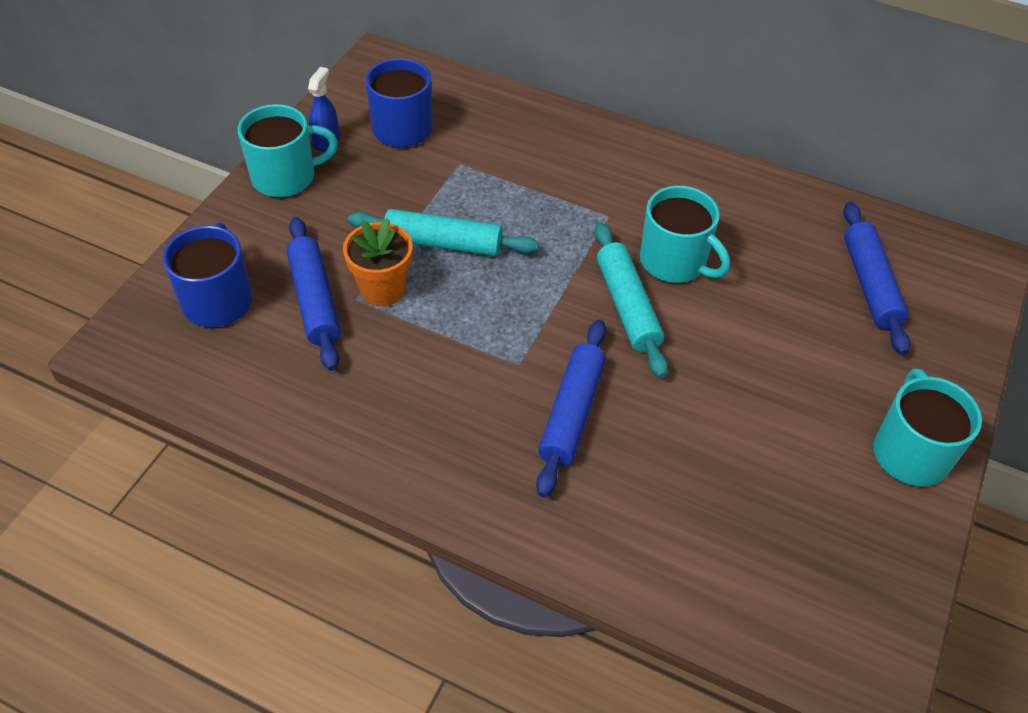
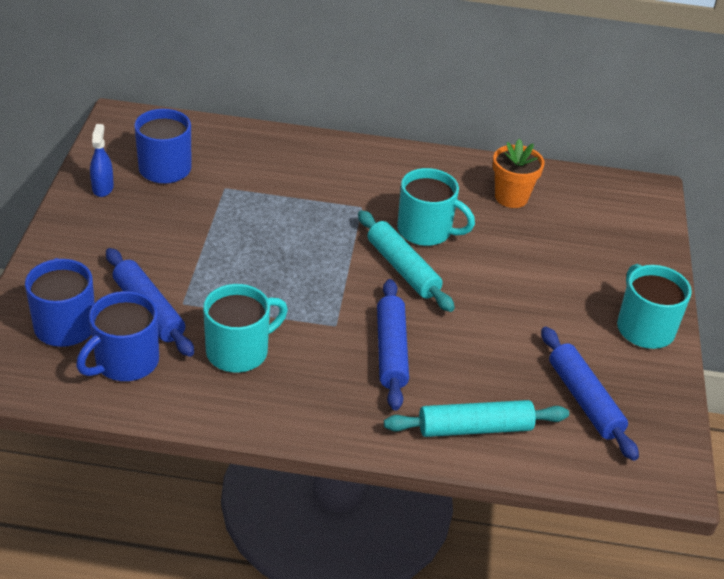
camera: 20 degrees left, 10 degrees down
(263, 360) = (125, 362): none -> blue mug
(285, 177) = (80, 221): turquoise mug -> turquoise mug (239, 351)
(382, 289) = (202, 292): orange flower pot -> orange flower pot (511, 197)
(443, 243) = (237, 249): turquoise rolling pin -> turquoise rolling pin (475, 428)
(870, 284) = (575, 221): blue rolling pin -> blue rolling pin (584, 400)

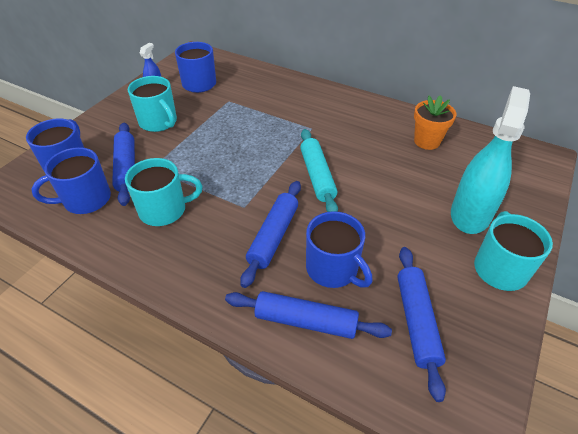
camera: 25 degrees right, 5 degrees up
(426, 231) = (349, 153): turquoise mug -> turquoise mug (158, 122)
(475, 428) = (305, 321): turquoise rolling pin -> blue rolling pin
(476, 370) = (333, 269): none -> blue mug
(594, 277) = (470, 214): none -> turquoise spray bottle

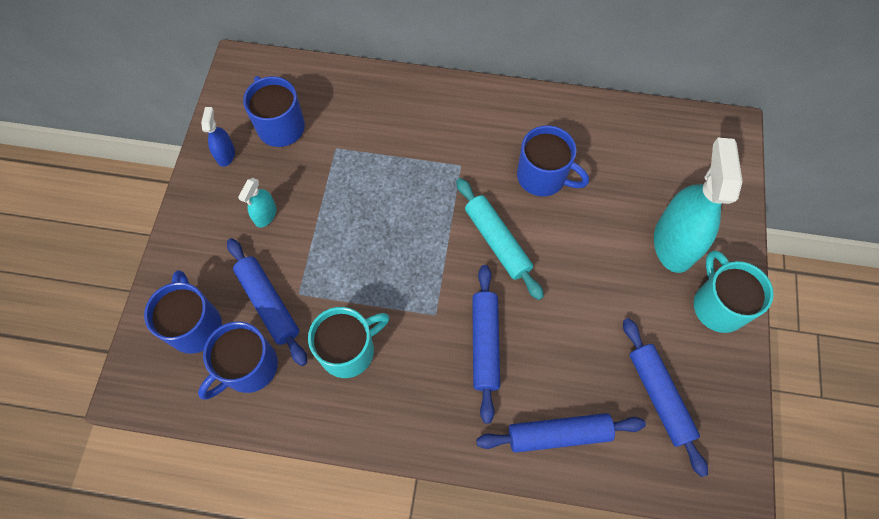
camera: 20 degrees left, 20 degrees up
(158, 122) = (265, 215): turquoise mug -> turquoise spray bottle
(333, 269) = (561, 364): blue mug -> blue mug (543, 177)
(427, 141) = (600, 145): orange flower pot -> none

